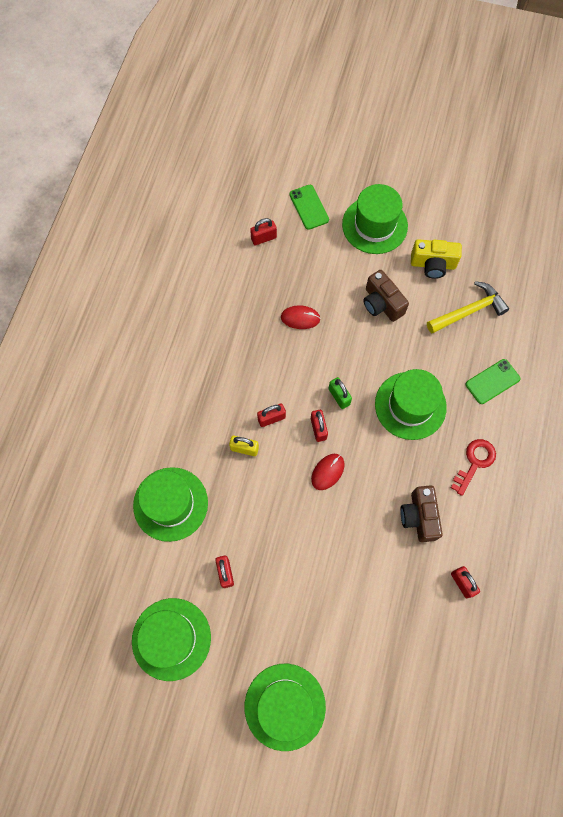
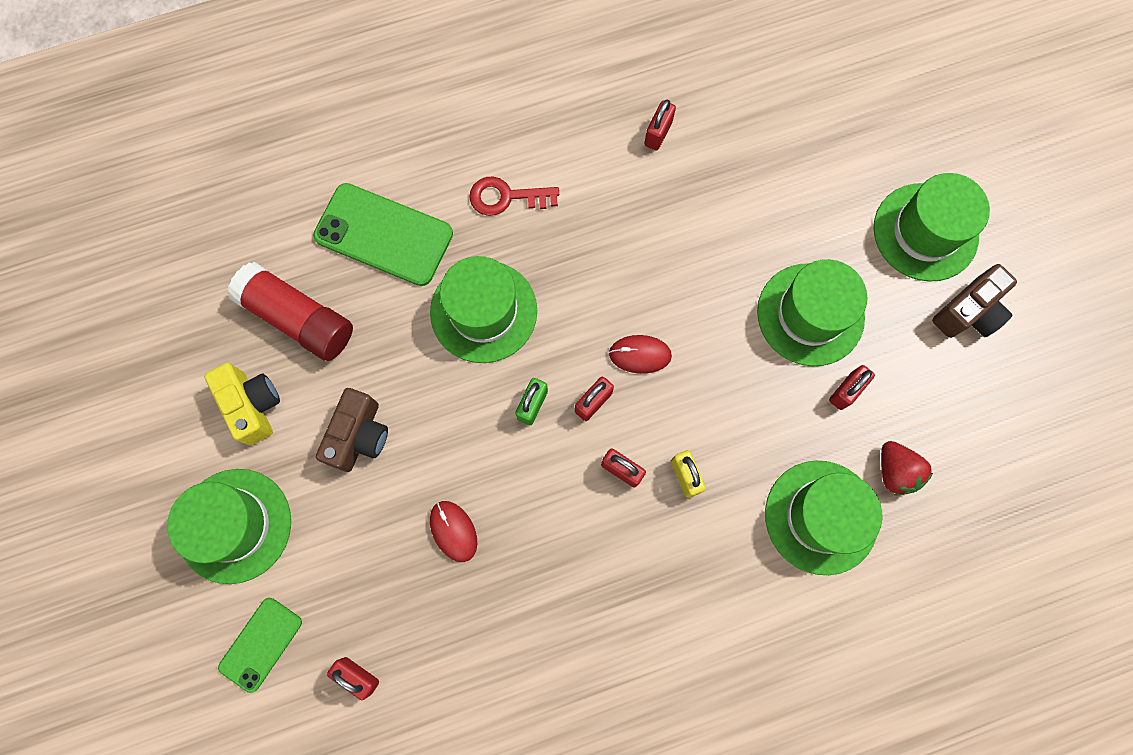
camera: 125 degrees left, 5 degrees up
(162, 564) = (895, 471): none -> red strawberry
(171, 638) = (961, 399): green hat -> green hat (810, 314)
(419, 516) = (617, 220): brown camera -> brown camera (968, 312)
(468, 311) = (298, 318): yellow hammer -> red glue stick
(492, 381) = (384, 235): green phone -> green phone, size x1.69

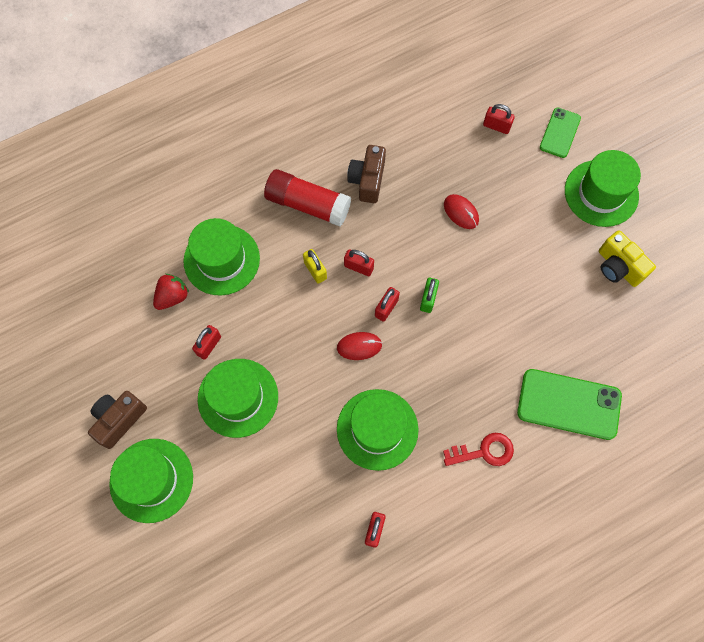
camera: 170 degrees right, 5 degrees down
(298, 318) = (609, 331): red glue stick -> red glue stick (308, 204)
(359, 436) = (540, 259): brown camera -> brown camera (367, 180)
(483, 311) = (478, 358): green hat -> green hat (377, 429)
(895, 471) = (172, 297): red strawberry -> red strawberry turned 75 degrees clockwise

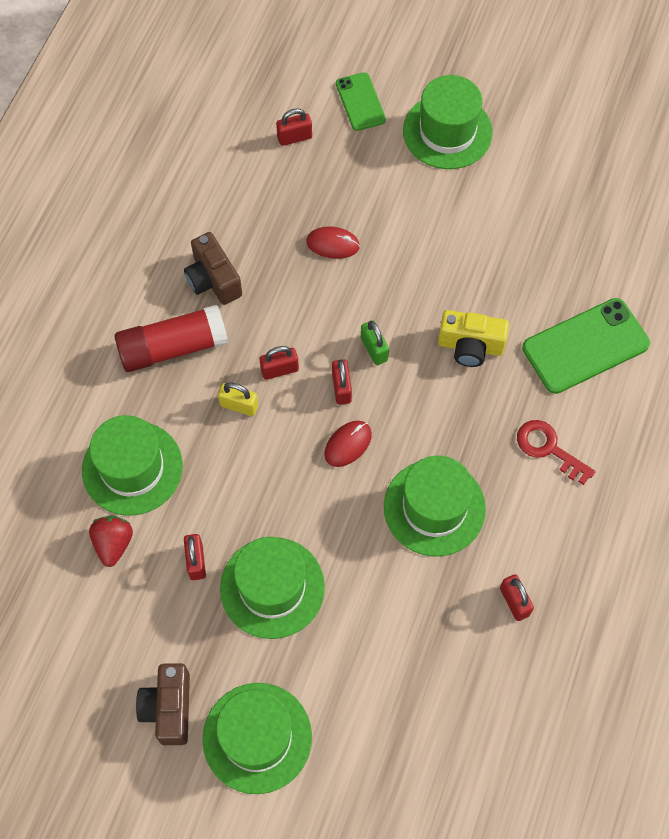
camera: 40 degrees left, 5 degrees down
(484, 451) = (549, 449): red key -> red key turned 90 degrees counterclockwise
(618, 267) = (521, 188): yellow camera -> yellow camera (470, 346)

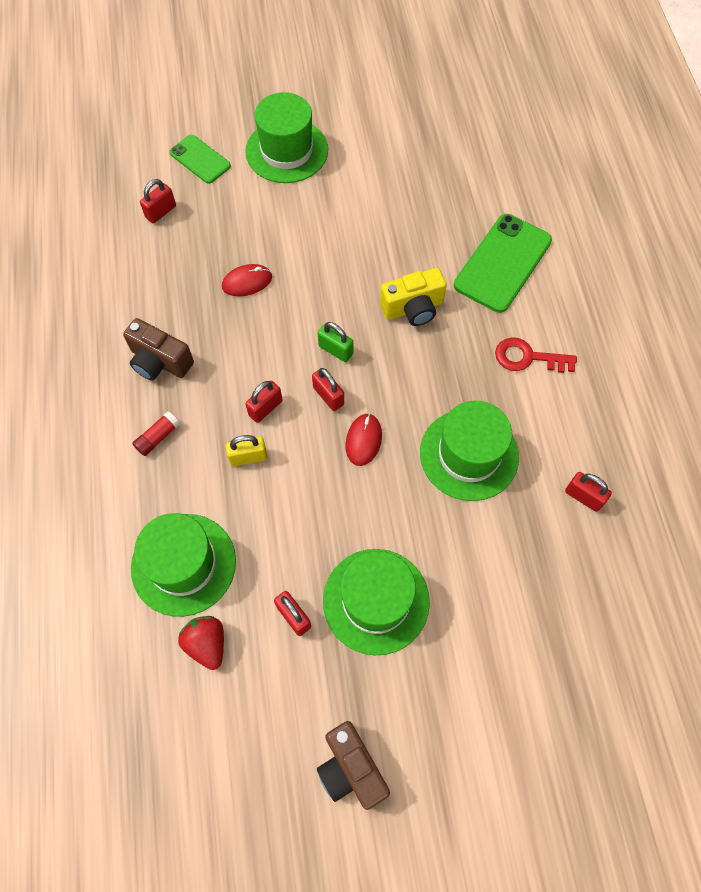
camera: 30 degrees left, 0 degrees up
(173, 347) = (158, 437): red glue stick -> red glue stick, size x0.44
(257, 737) = (447, 746): green hat -> none

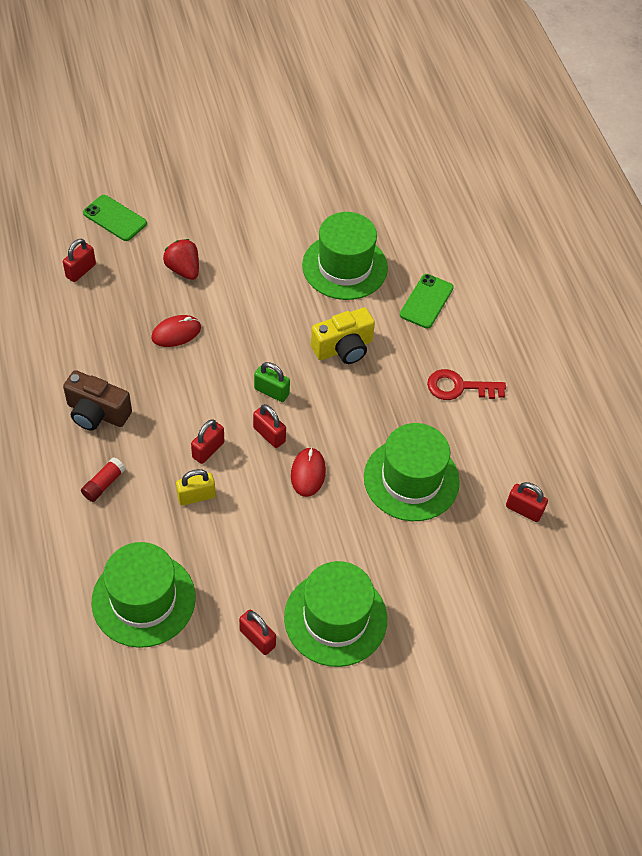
camera: 10 degrees left, 10 degrees down
(207, 644) = (175, 670): red strawberry -> red strawberry (183, 269)
(287, 151) = (202, 206): green hat -> green hat (345, 266)
(351, 768) = (327, 769): brown camera -> none
(502, 263) = (426, 301): green phone -> green phone, size x0.59

